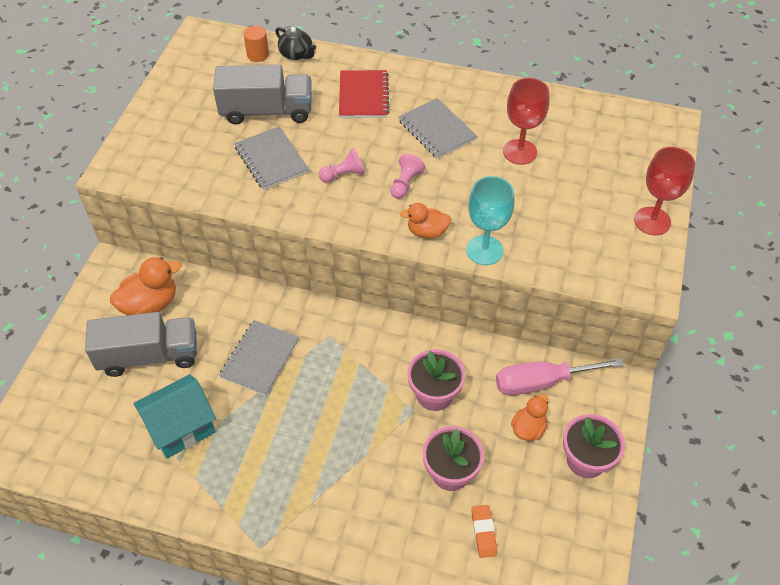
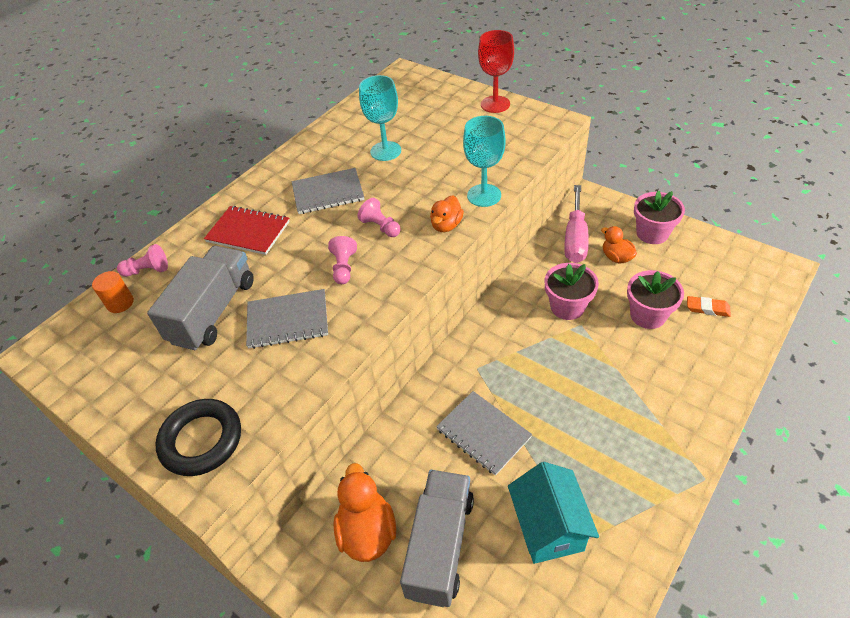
camera: 65 degrees left, 5 degrees down
(147, 154) = (201, 440): none -> black ring
(296, 54) = (147, 270): black teapot -> pink pawn
(519, 152) = (385, 151): red goblet -> turquoise goblet

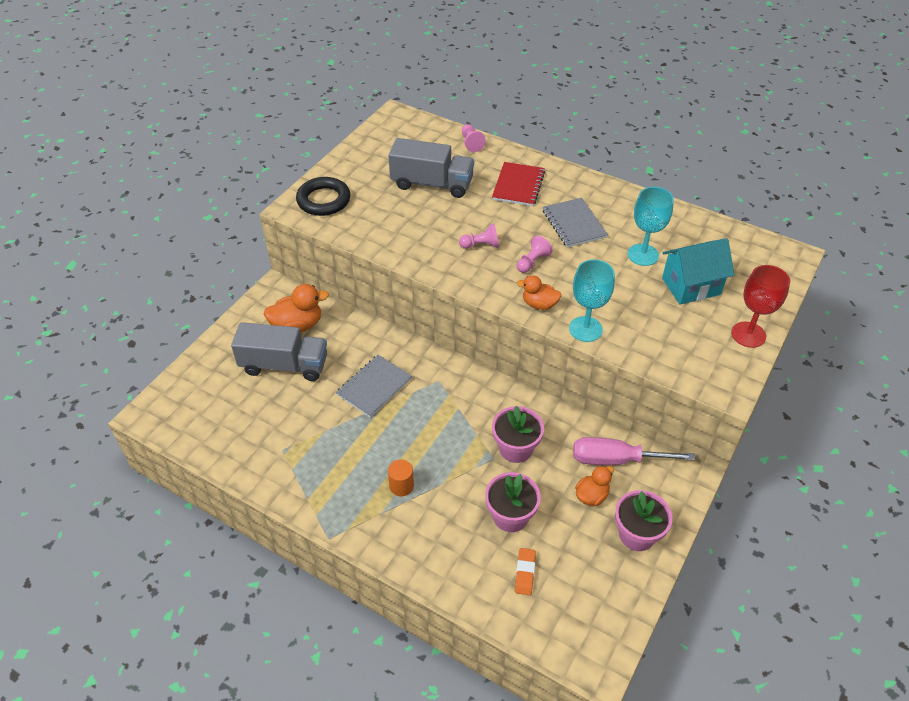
camera: 80 degrees right, 0 degrees up
(120, 303) = (438, 138): orange cylinder -> orange cylinder (401, 486)
(288, 320) = (424, 222): grey notebook -> none
(548, 527) = (293, 427): turquoise house -> turquoise house (691, 286)

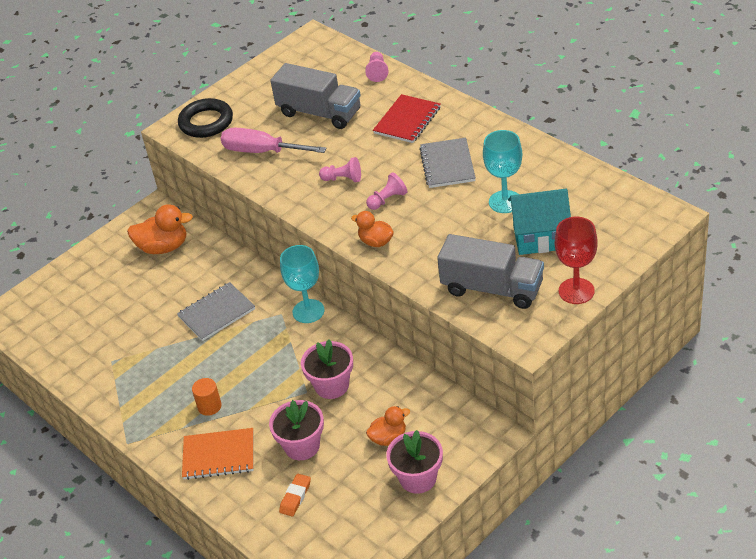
camera: 20 degrees right, 5 degrees down
(284, 365) = (139, 284): grey truck -> grey truck (492, 288)
(430, 538) = (219, 455): none -> orange notebook
(585, 329) = (411, 270): turquoise goblet -> turquoise goblet (308, 311)
(615, 459) = (427, 407): pink screwdriver -> pink screwdriver (262, 151)

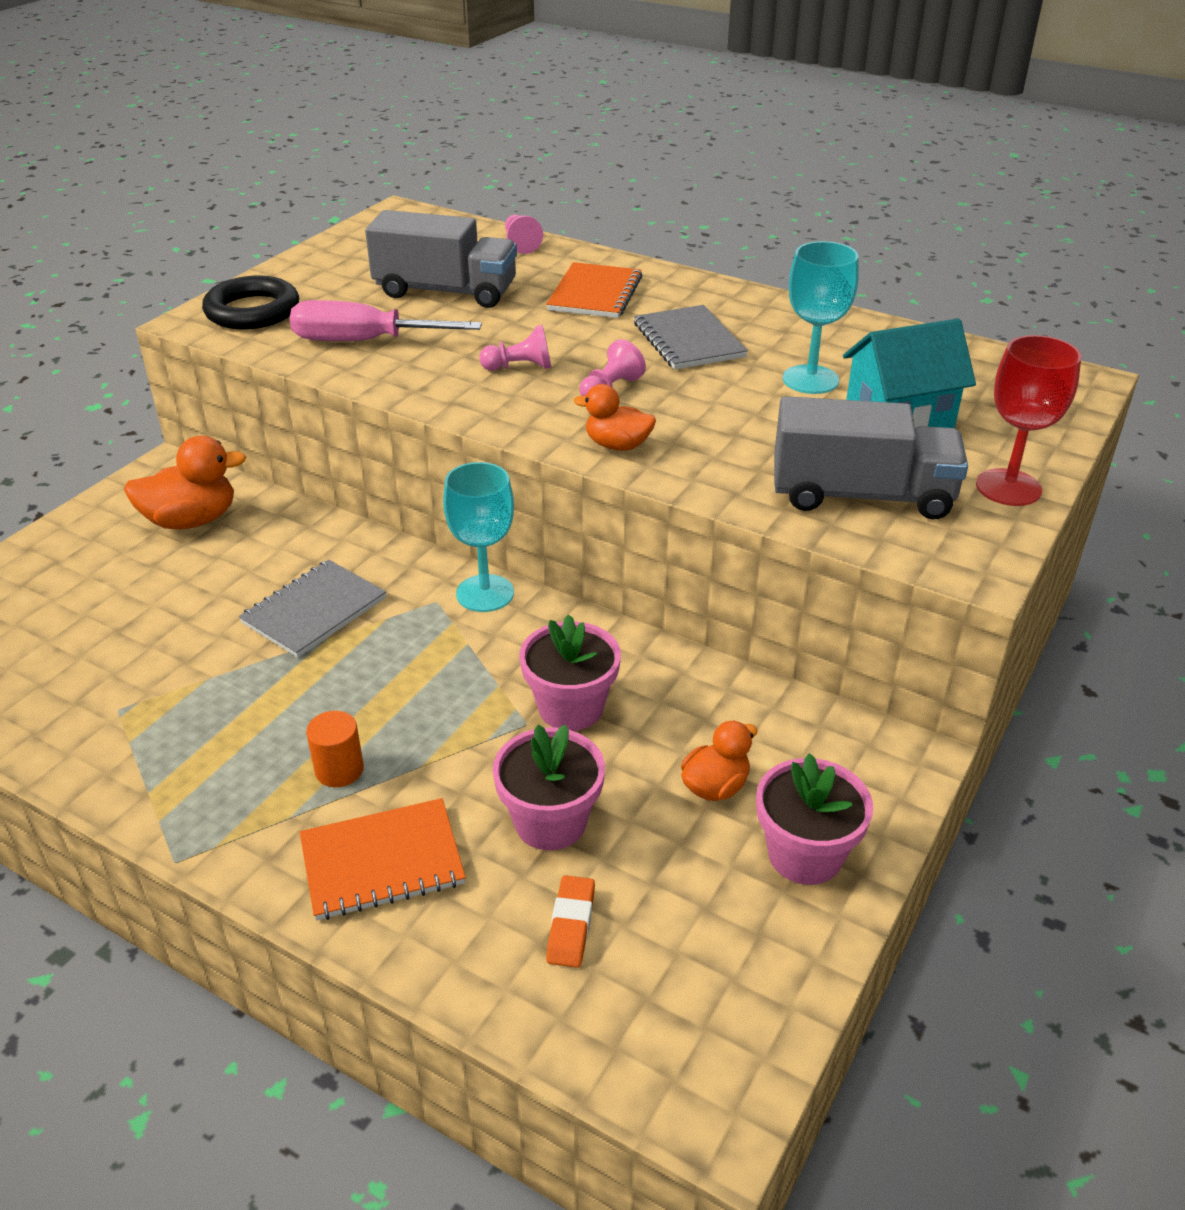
camera: 20 degrees left, 5 degrees down
(407, 120) = (595, 293): red notebook -> orange notebook

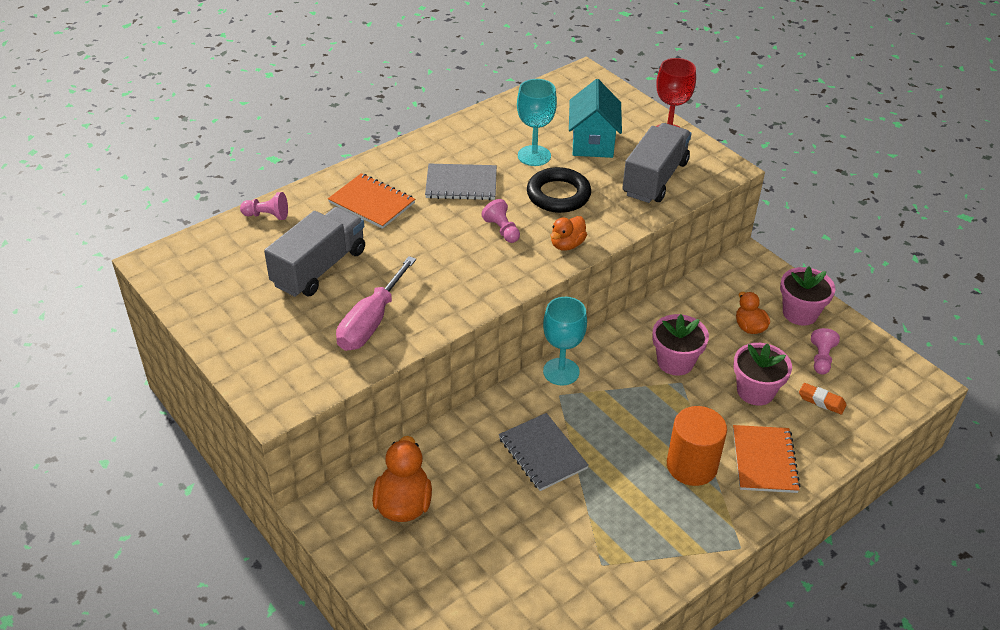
camera: 70 degrees left, 5 degrees up
(252, 311) = (281, 372): black ring -> black ring (558, 195)
(339, 770) = (691, 466): orange cylinder -> orange cylinder, size x1.82
(520, 367) = (453, 259): pink pawn -> pink pawn (821, 358)

